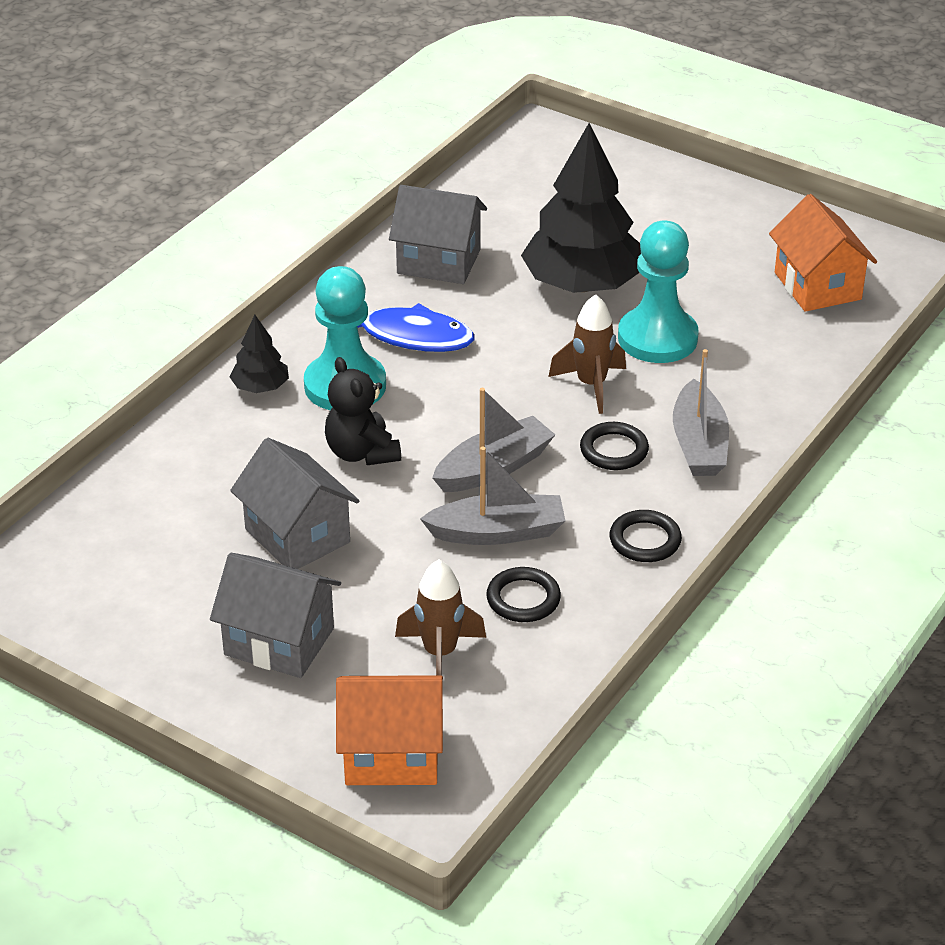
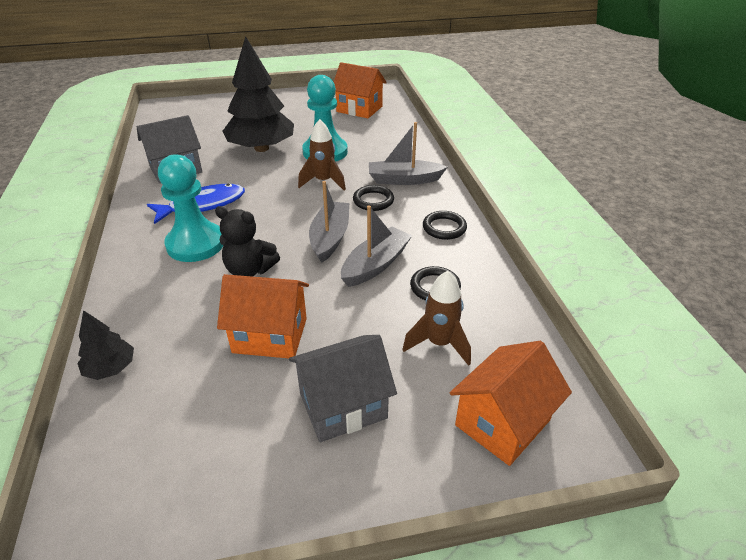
camera: 45 degrees left, 0 degrees up
(260, 387) = (142, 271): black tree -> black tree (111, 368)
(297, 536) = (270, 335): grey house -> orange house
(699, 444) = (404, 180): grey boat -> grey boat turned 135 degrees clockwise

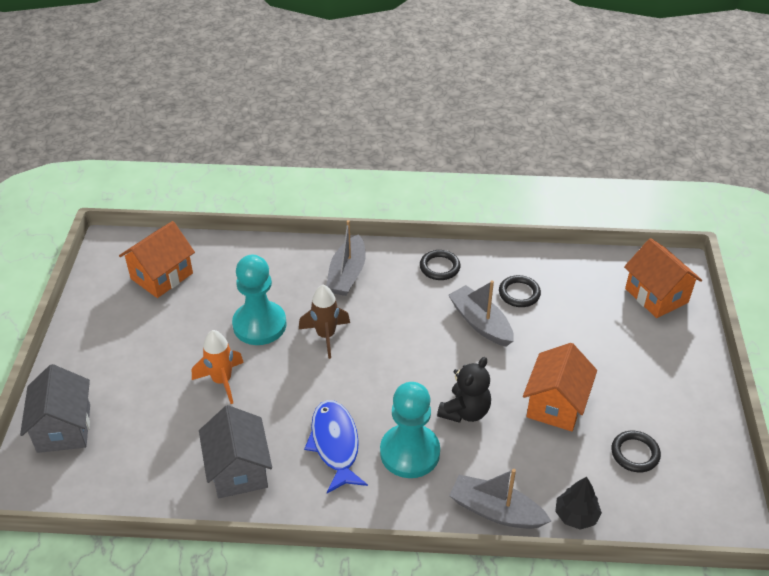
camera: 75 degrees left, 5 degrees up
(261, 148) = (222, 381): black tree -> orange rocket
(330, 238) = (431, 347): grey boat -> grey boat (496, 511)
(343, 406) = (634, 371): grey house -> grey house (64, 428)
(373, 200) = (378, 304): black ring -> black ring (635, 453)
(439, 343) = (582, 307): brown rocket -> none

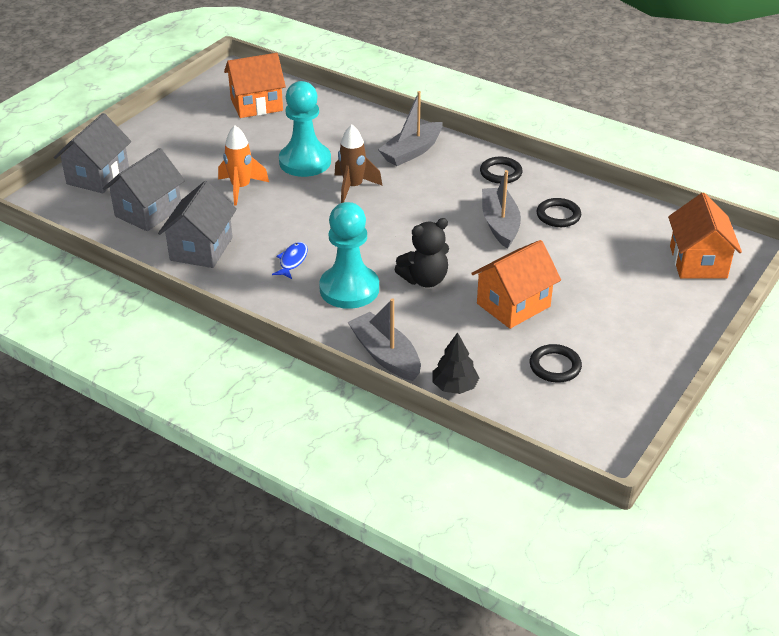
camera: 30 degrees right, 5 degrees down
(151, 449) = (148, 212): none -> grey house
(335, 444) = (292, 261): blue fish -> blue fish, size x0.54

